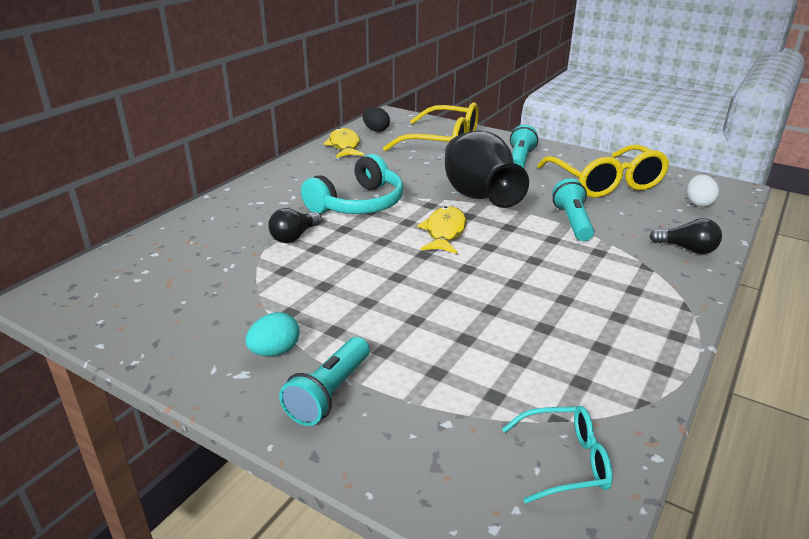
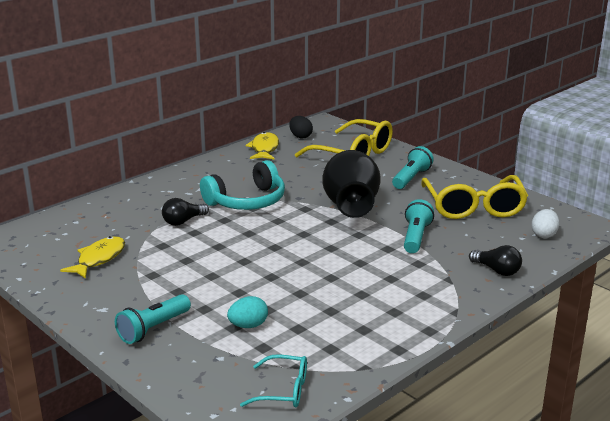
camera: 15 degrees right, 5 degrees down
(275, 351) = (130, 298): turquoise egg -> turquoise egg (248, 325)
(444, 232) = (302, 232): yellow fish -> yellow fish (99, 259)

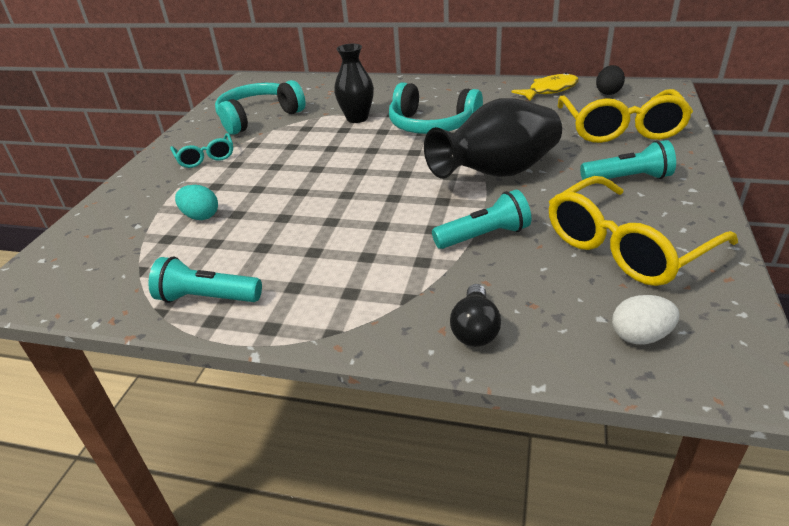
camera: 60 degrees right, 10 degrees up
(99, 259) = (259, 117): yellow fish -> turquoise headphones
(153, 329) = (166, 179): turquoise flashlight -> turquoise flashlight (207, 298)
(183, 221) = (357, 118): black light bulb -> black vase
(284, 390) = (95, 279): turquoise glasses -> turquoise glasses (205, 158)

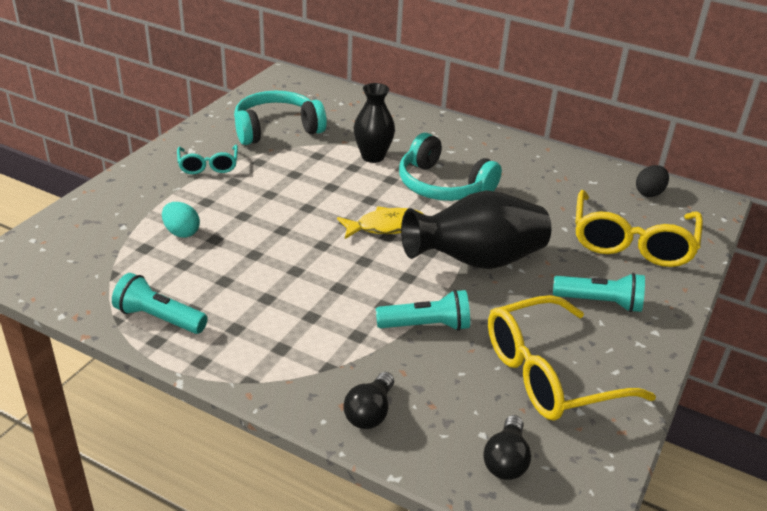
camera: 10 degrees right, 0 degrees up
(549, 90) = (588, 173): yellow fish -> yellow fish (386, 227)
(640, 336) = (506, 460): white egg -> black light bulb

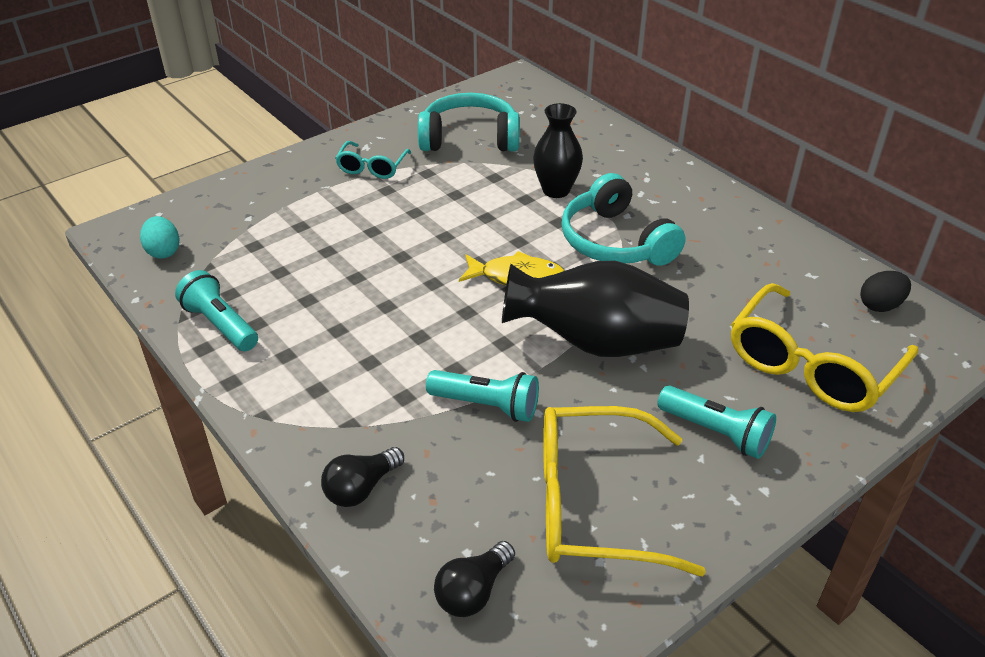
camera: 25 degrees right, 5 degrees up
(181, 232) = (299, 236): turquoise egg -> turquoise egg (163, 251)

